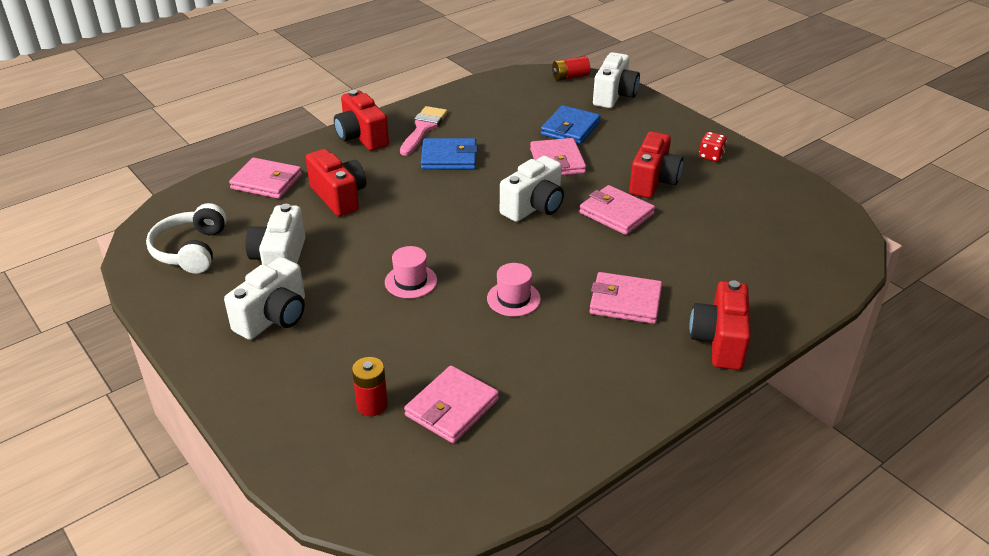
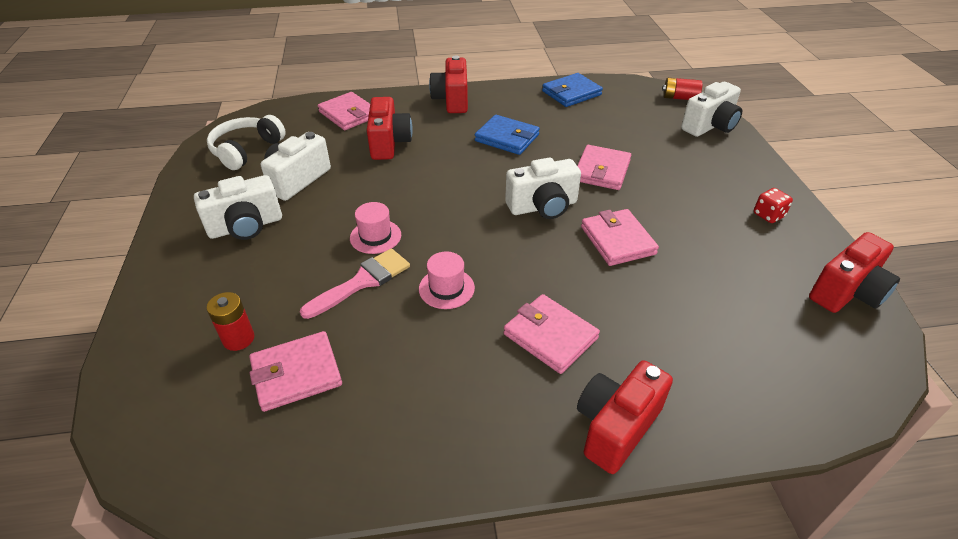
camera: 30 degrees right, 5 degrees up
(423, 128) = (508, 107): pink brush -> pink brush (362, 281)
(570, 128) = (640, 144): blue wallet -> blue wallet (571, 93)
(653, 181) = (683, 221): red camera -> red camera (847, 292)

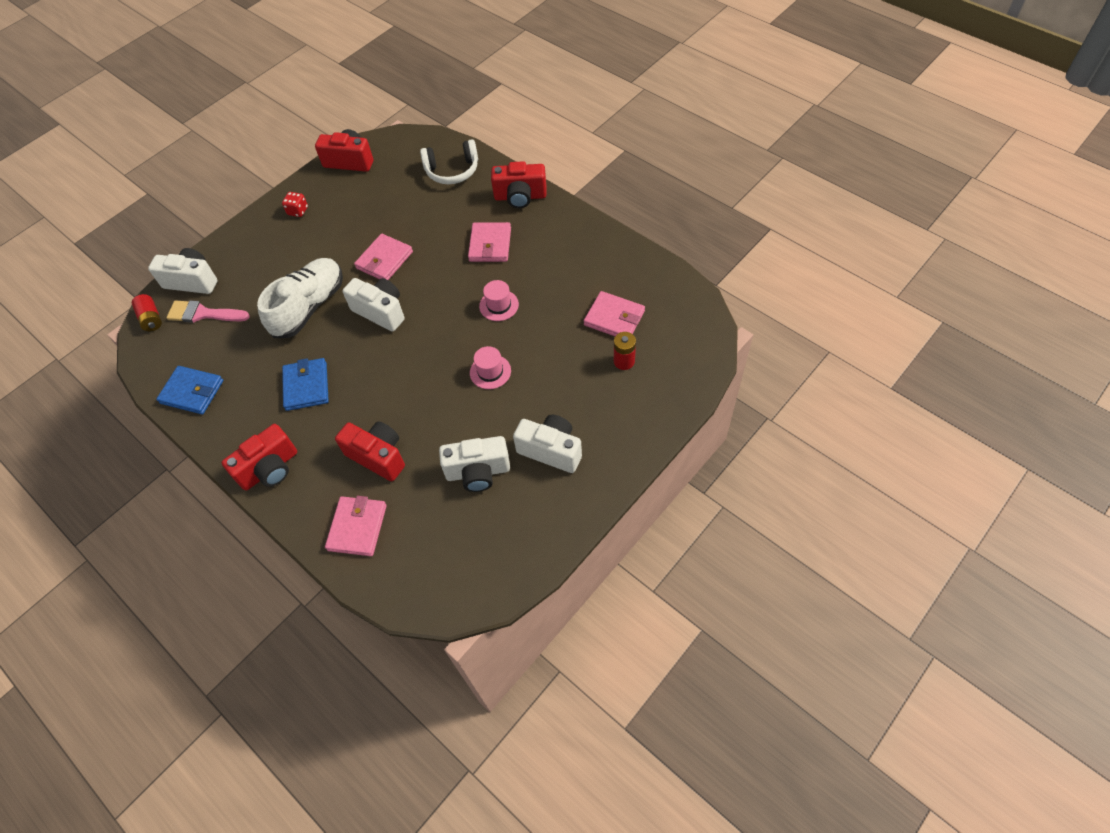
camera: 125 degrees left, 15 degrees up
(246, 150) = (475, 550): white headphones -> white headphones (452, 170)
(362, 281) = (532, 345): pink brush -> pink brush (203, 314)
(389, 143) = (378, 456): red camera -> red camera turned 75 degrees clockwise
(601, 171) = (309, 307): pink wallet -> white shoe

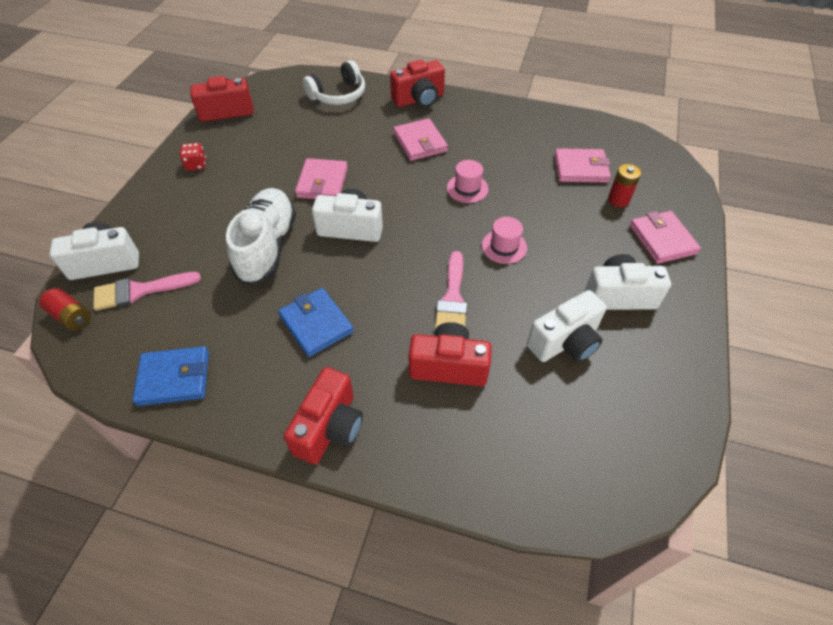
camera: 30 degrees left, 5 degrees down
(357, 527) = (480, 451): pink wallet -> pink wallet (662, 239)
(417, 403) = (452, 298): none -> pink brush

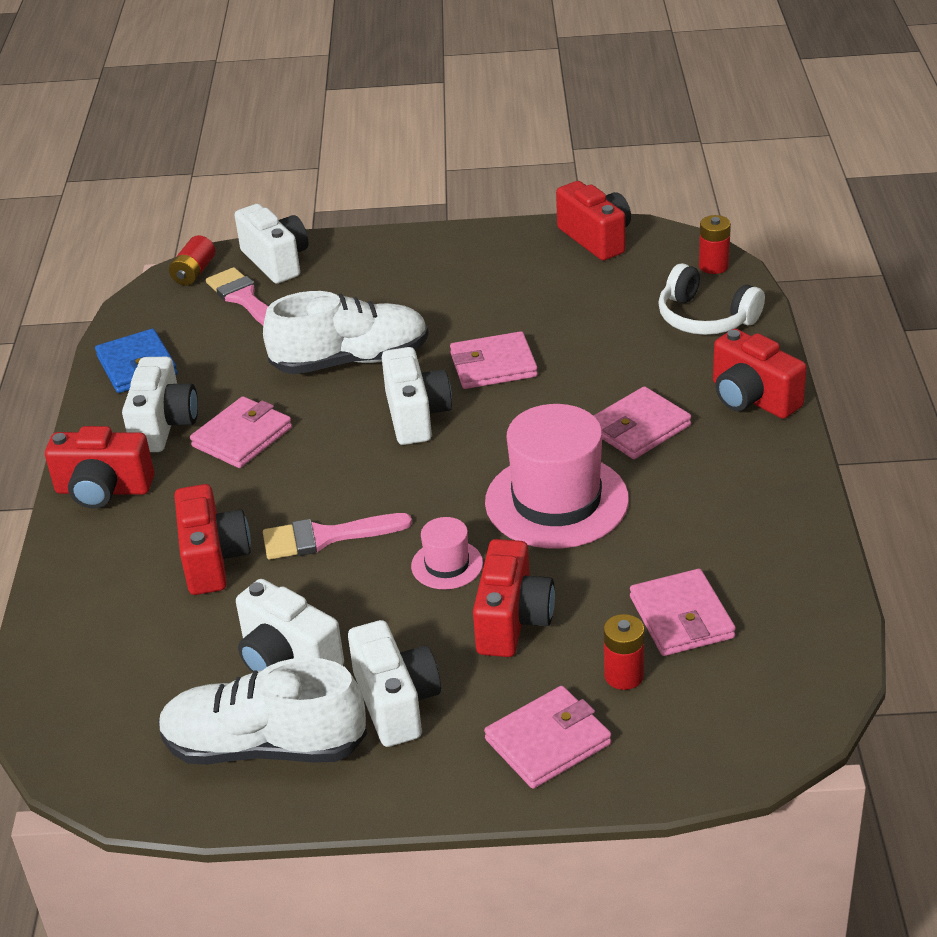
camera: 75 degrees right, 15 degrees down
(196, 165) = (470, 257): red dice -> none
(270, 372) = (164, 425): none -> white camera
(293, 79) = (713, 266): none -> red battery
(316, 324) = (242, 437): blue wallet -> pink wallet
(467, 188) = (556, 501): pink hat -> pink hat, size x2.07
(563, 230) = (512, 620): none -> red camera
(644, 370) = (264, 746): none -> white shoe

